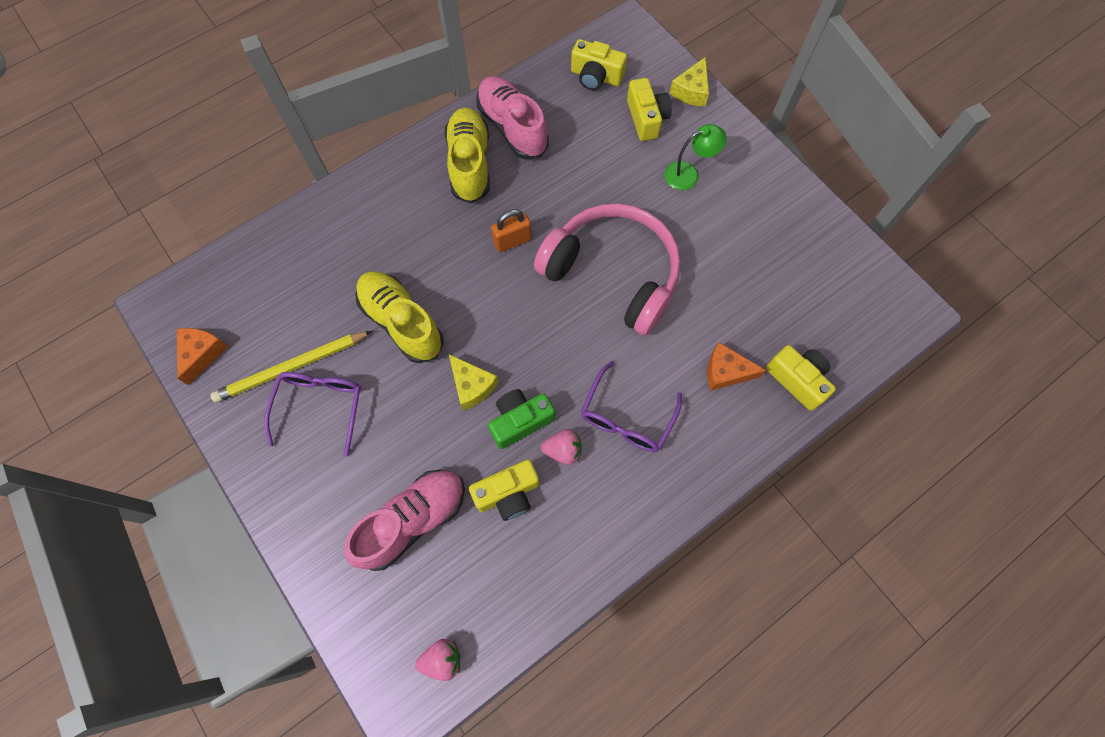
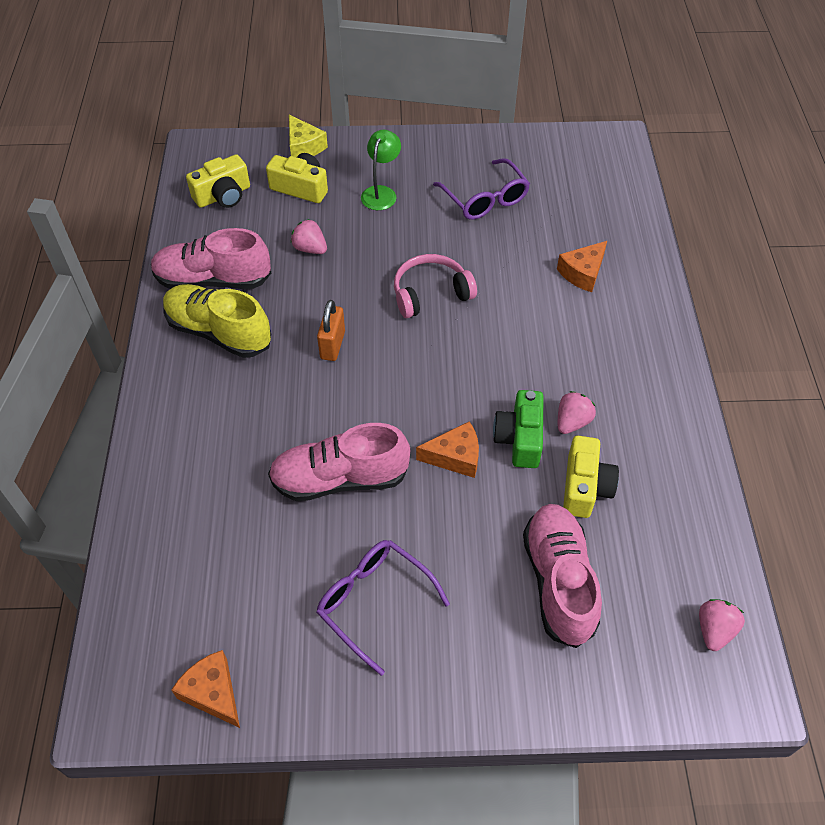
camera: 55 degrees left, 15 degrees down
(291, 368) = (307, 607): yellow pencil -> none
(402, 322) = (340, 479): yellow shoe -> pink shoe
(472, 386) = (455, 457): yellow cheese -> orange cheese
(591, 166) = (310, 248): none -> pink strawberry
(612, 274) = (431, 293): pink headphones -> pink headphones, size x0.55
(626, 418) = (574, 360): purple glasses -> purple glasses (485, 199)
(797, 380) = (623, 235): yellow camera -> none

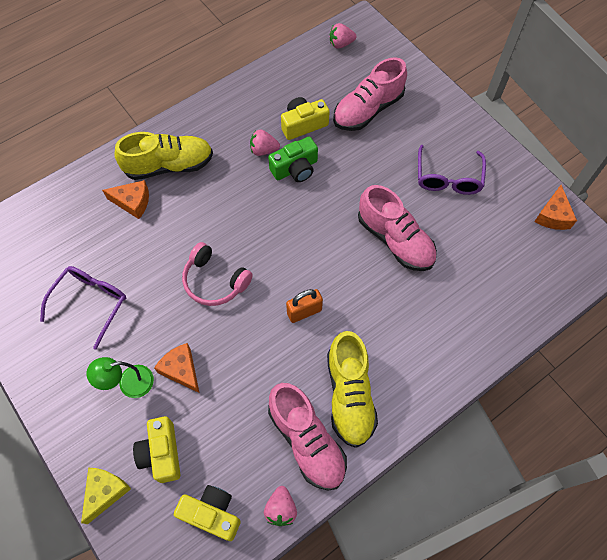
camera: 125 degrees left, 10 degrees up
(310, 248) = (226, 393): pink strawberry -> pink strawberry (281, 509)
(455, 457) = (333, 192): orange cheese -> orange cheese (181, 370)
(612, 323) = (169, 165): none -> yellow shoe

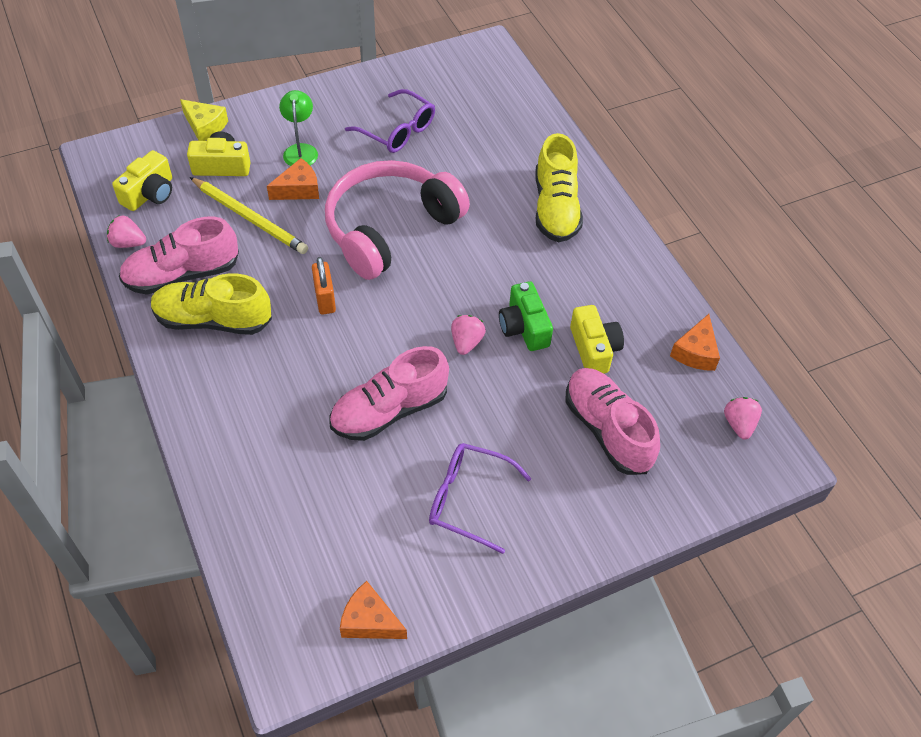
camera: 100 degrees right, 10 degrees down
(132, 202) = (511, 172): orange cheese -> orange cheese (695, 352)
(215, 281) = (390, 228): pink headphones -> pink headphones, size x1.82
(226, 403) = (250, 218): none -> yellow pencil
(263, 150) = (560, 300): pink strawberry -> pink strawberry (466, 342)

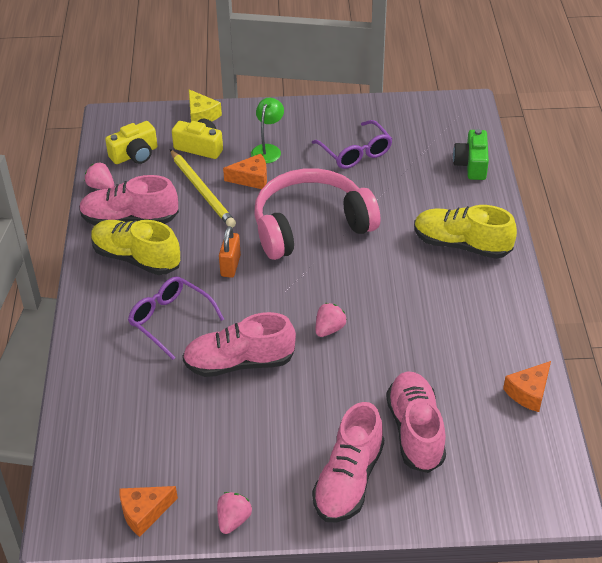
camera: 25 degrees right, 10 degrees down
(370, 621) = (144, 512): orange cheese -> orange cheese turned 75 degrees counterclockwise
(468, 499) = (268, 448): purple glasses -> purple glasses (170, 320)
(524, 327) = (384, 331): green camera -> green camera (471, 164)
(555, 208) = (461, 245): yellow shoe -> yellow shoe turned 90 degrees clockwise
(567, 507) = (348, 480): none -> pink shoe
(594, 349) = (437, 364): yellow camera -> none
(739, 424) = (538, 462): pink strawberry -> pink strawberry (233, 520)

